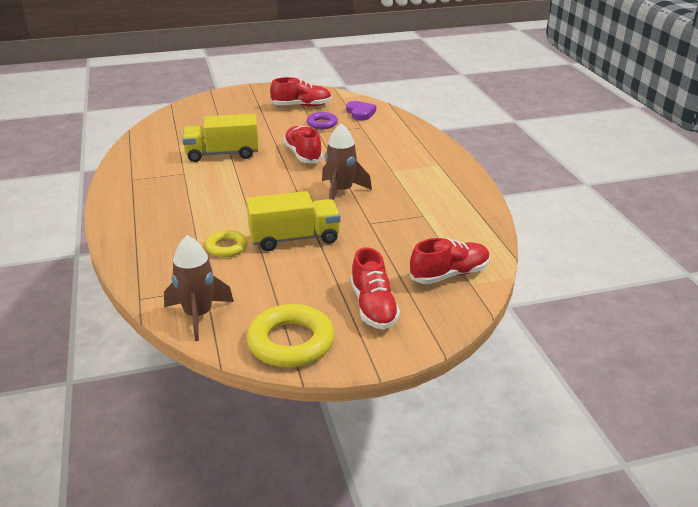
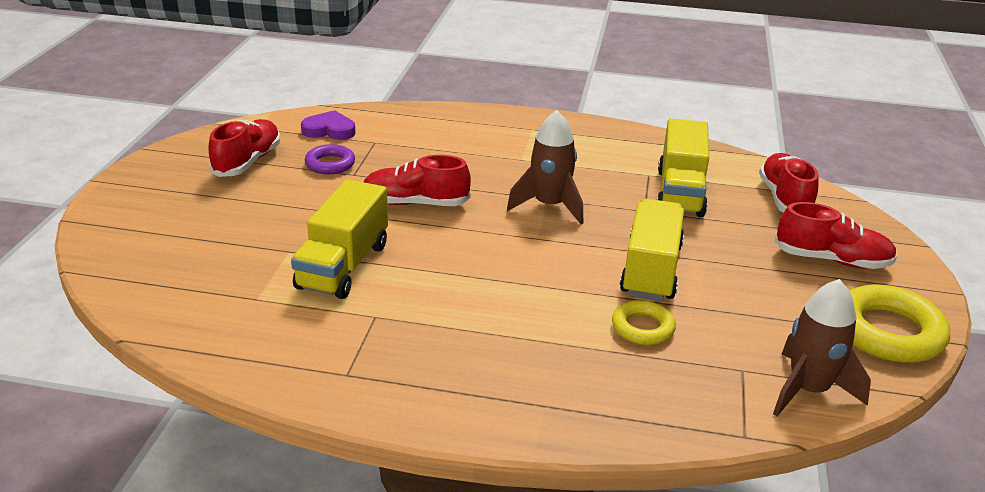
camera: 65 degrees left, 0 degrees up
(409, 231) = (680, 192): none -> yellow truck

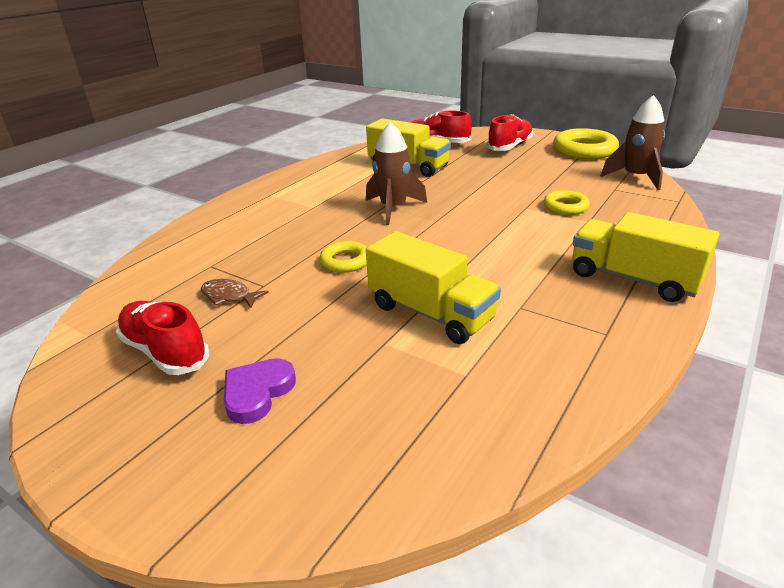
camera: 65 degrees left, 0 degrees up
(329, 130) = (155, 287): purple heart -> purple heart (257, 392)
(330, 164) = (229, 296): purple ring -> brown fish
(415, 203) = (346, 261): red shoe -> yellow ring
(651, 270) = (498, 192): yellow truck -> yellow truck (633, 279)

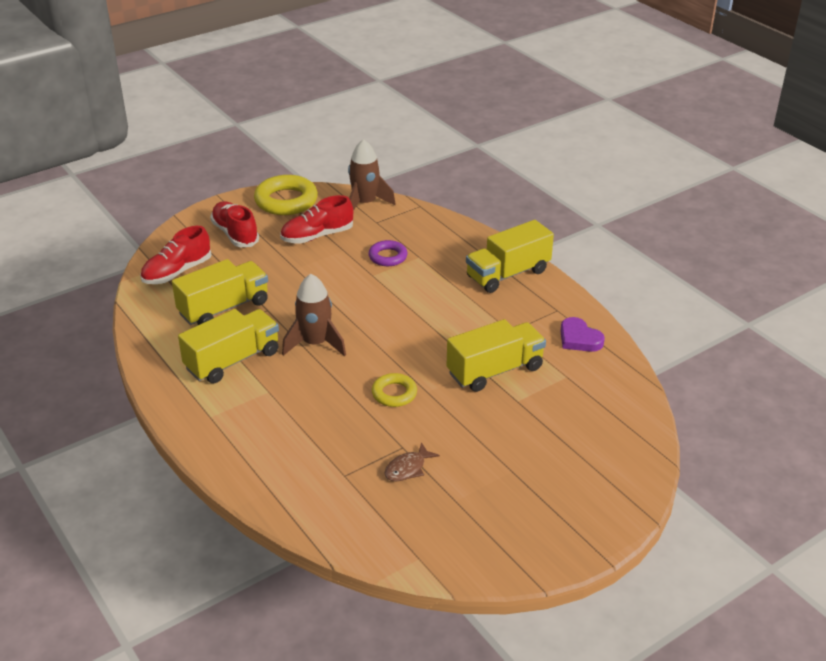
camera: 70 degrees left, 5 degrees up
(165, 351) = (468, 511): red shoe -> red shoe (317, 236)
(257, 392) = (540, 468): purple heart -> purple heart (579, 339)
(344, 185) = (232, 360): none -> yellow truck
(565, 207) = (388, 257): yellow ring -> purple ring

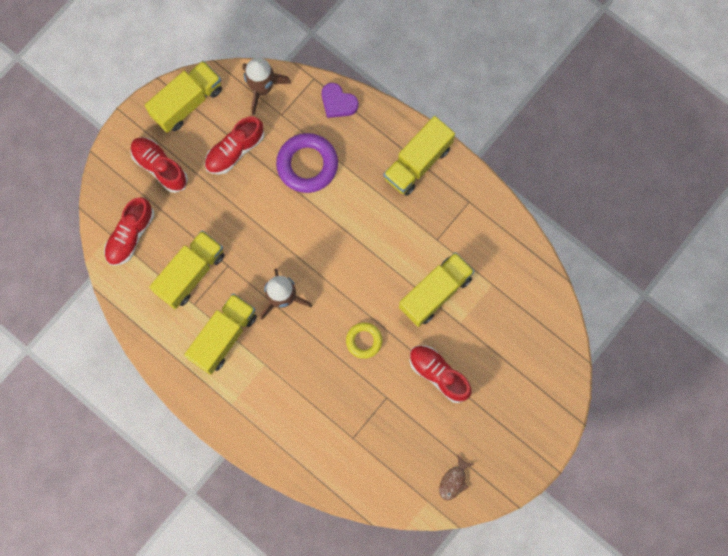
camera: 15 degrees left, 40 degrees up
(286, 201) = (187, 102): yellow ring -> yellow truck
(388, 257) = (307, 165): purple ring -> purple ring, size x1.74
(407, 468) = (396, 418): brown fish -> brown fish (454, 481)
(475, 439) = (438, 374): none -> red shoe
(579, 339) = (494, 235): purple heart -> purple heart (338, 102)

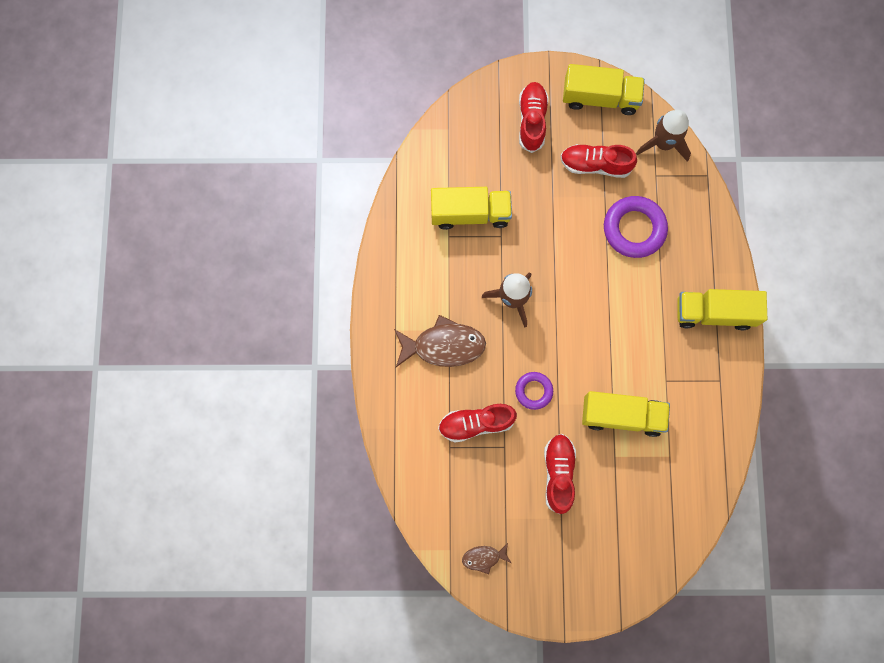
camera: 50 degrees right, 0 degrees up
(130, 235) = (460, 144): red shoe -> red shoe (476, 423)
(223, 336) = (443, 280): yellow truck -> none
(274, 378) = (444, 346): none -> brown fish
(338, 102) = (705, 210): purple heart -> none
(364, 341) = (533, 391): yellow ring -> purple ring

